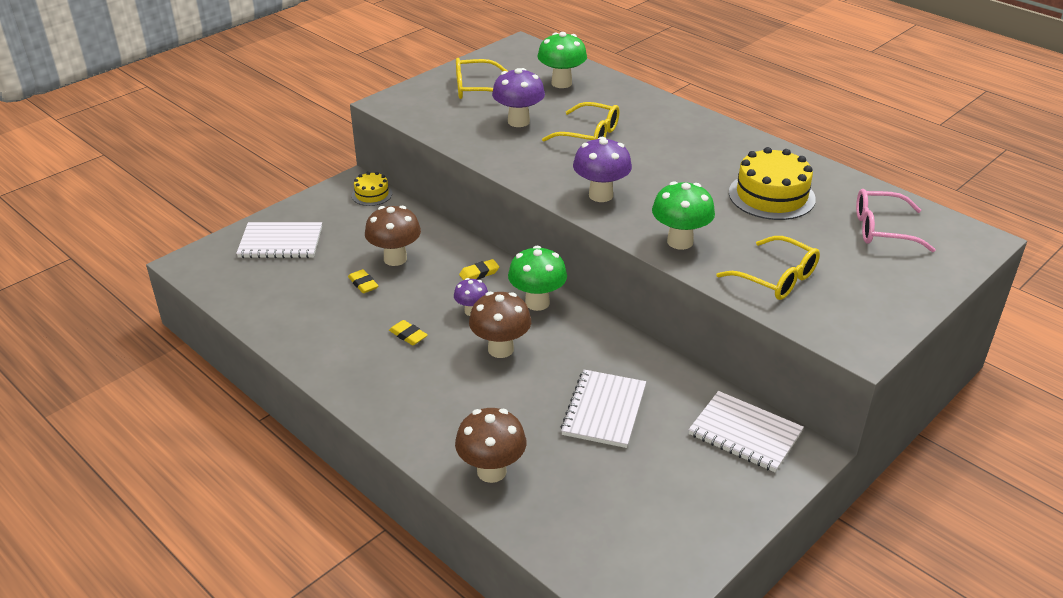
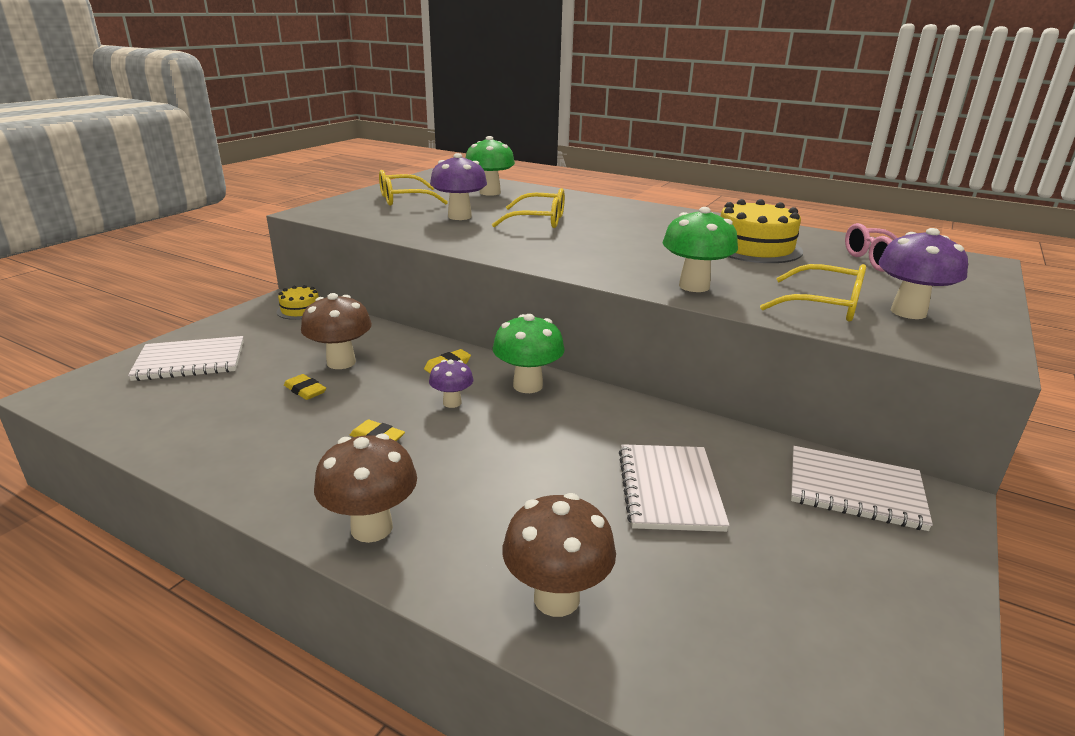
camera: 15 degrees left, 10 degrees down
(500, 349) = (504, 438): brown mushroom -> brown mushroom (371, 528)
(600, 195) = (580, 259): purple mushroom -> purple mushroom (908, 312)

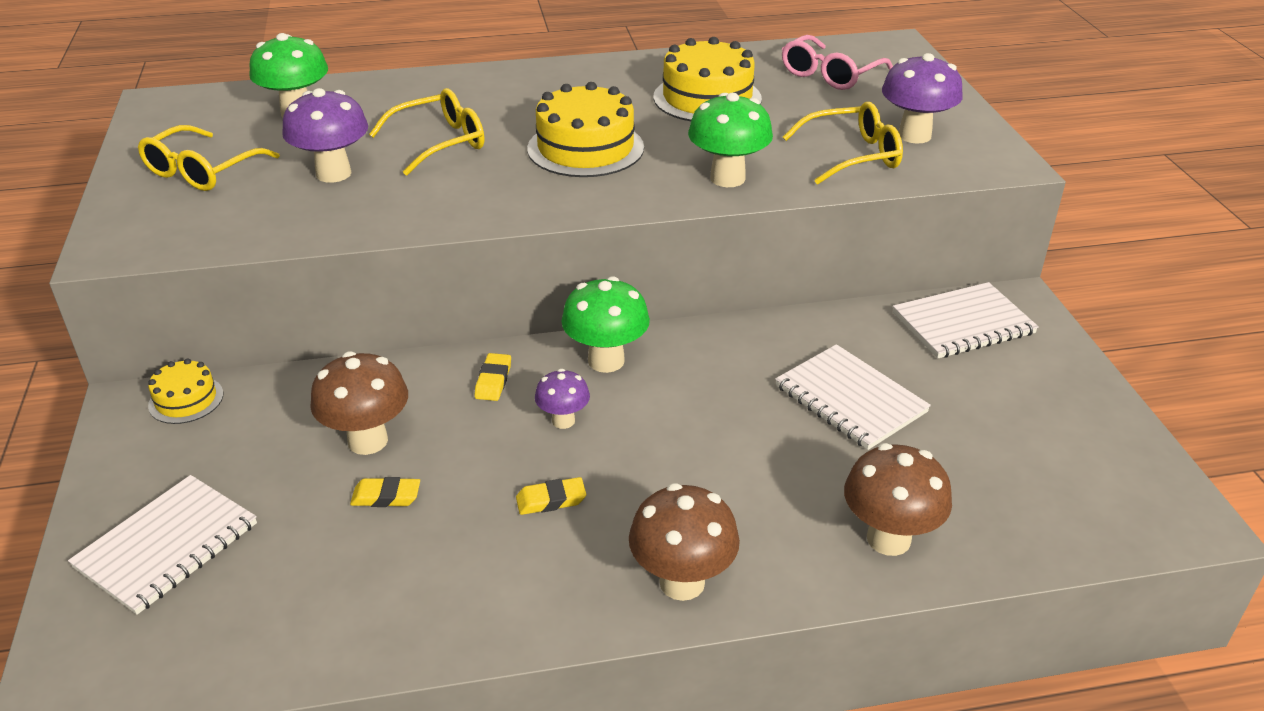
camera: 40 degrees left, 10 degrees up
(621, 246) = (585, 148): none -> yellow cake

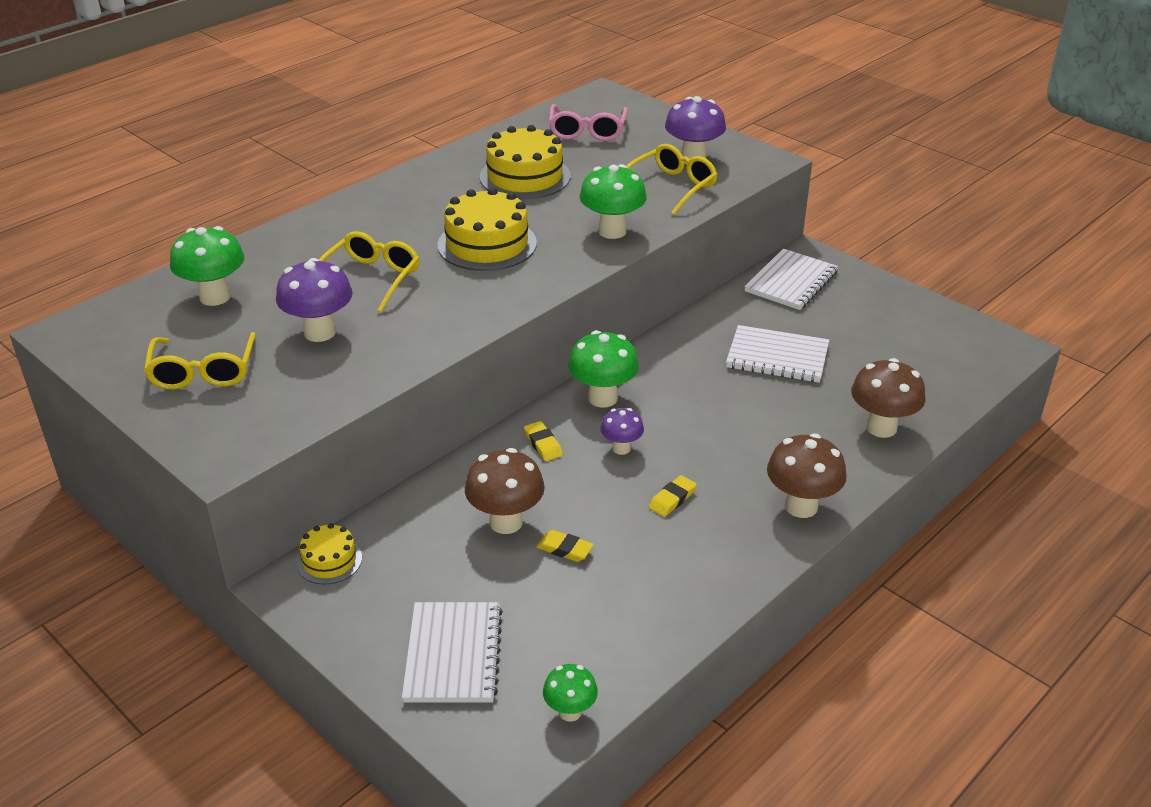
camera: 35 degrees left, 0 degrees up
(187, 669) = (570, 712): none -> green mushroom
(386, 496) = (564, 549): yellow eraser -> yellow eraser turned 60 degrees clockwise

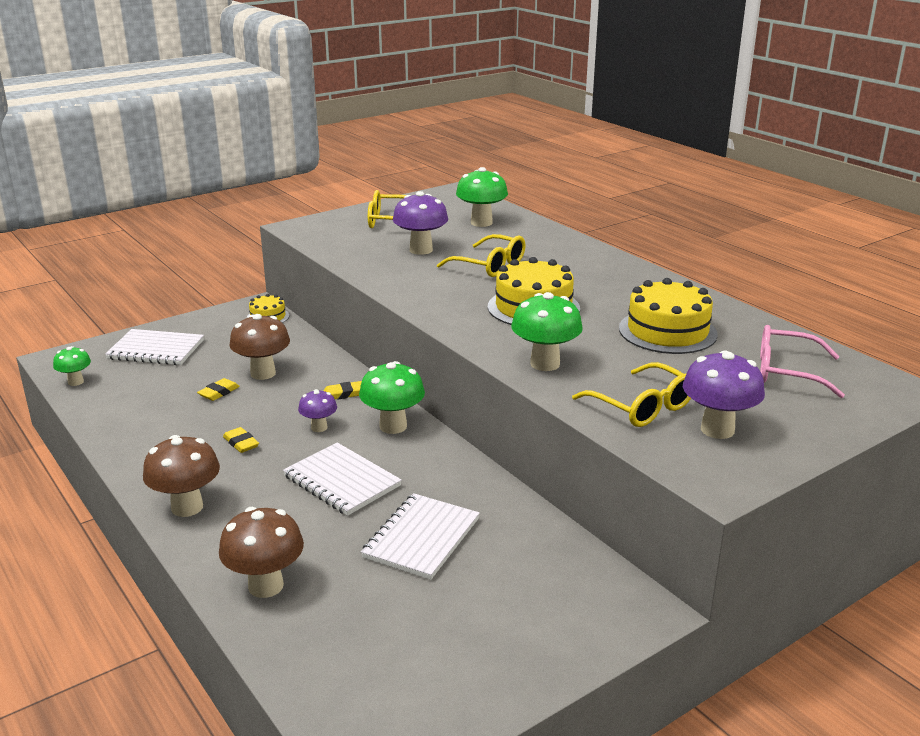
camera: 100 degrees right, 10 degrees down
(791, 282) = (578, 581): white notebook -> white notebook (342, 481)

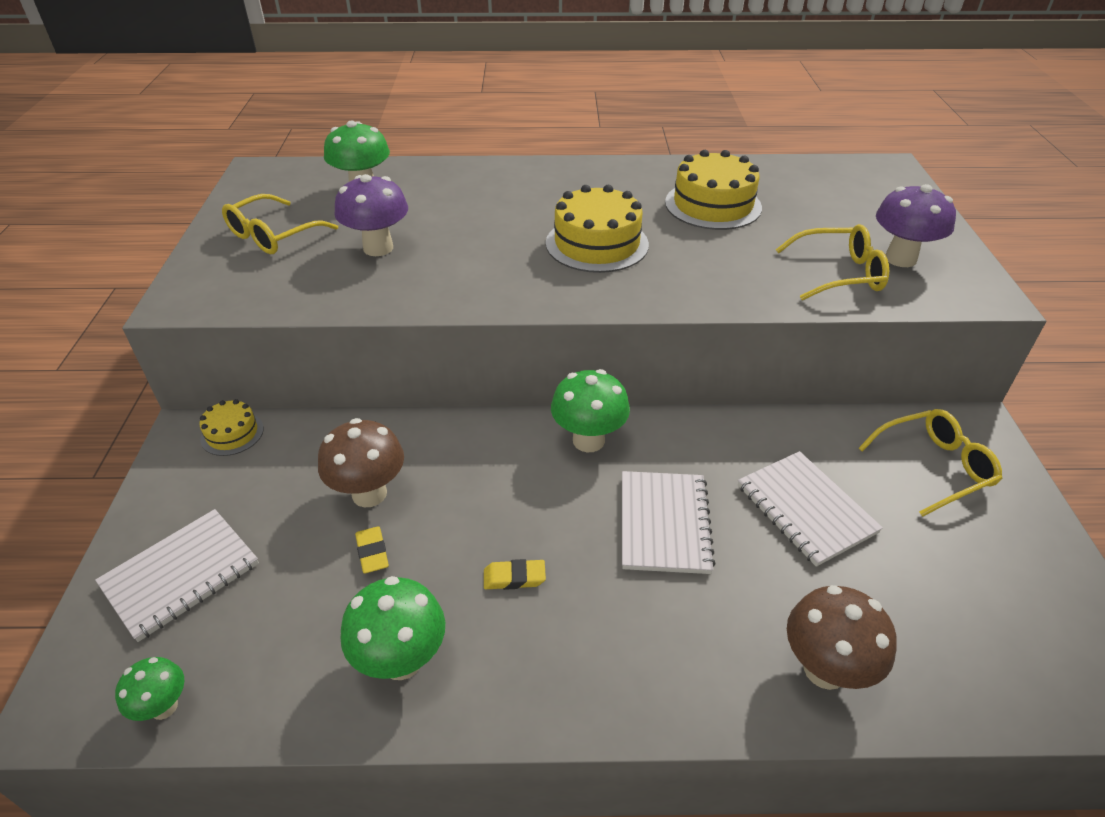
camera: 55 degrees left, 15 degrees up
(187, 507) = (618, 686): brown mushroom -> none
(319, 427) = (540, 496): purple mushroom -> none
(342, 481) = (664, 523): white notebook -> white notebook turned 75 degrees counterclockwise
(343, 394) = (487, 448): yellow eraser -> none
(489, 265) = (473, 227): yellow glasses -> yellow glasses (934, 467)
(545, 364) = (719, 286): green mushroom -> green mushroom (401, 660)
(786, 372) = (827, 191): pink glasses -> none

